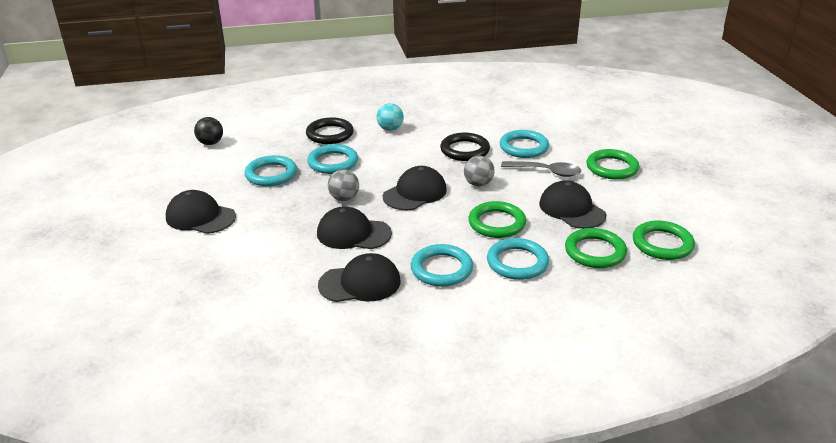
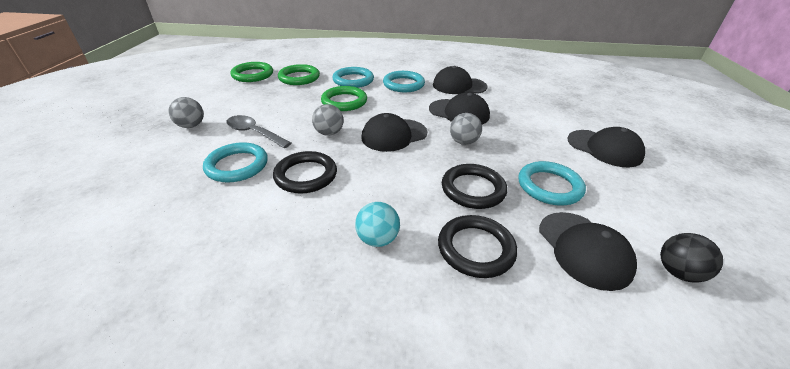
camera: 165 degrees left, 5 degrees up
(333, 162) = (473, 189): turquoise ring -> black ring
(571, 209) = (278, 101): black cap -> black cap (584, 249)
(612, 168) = (191, 126): green ring -> grey ball

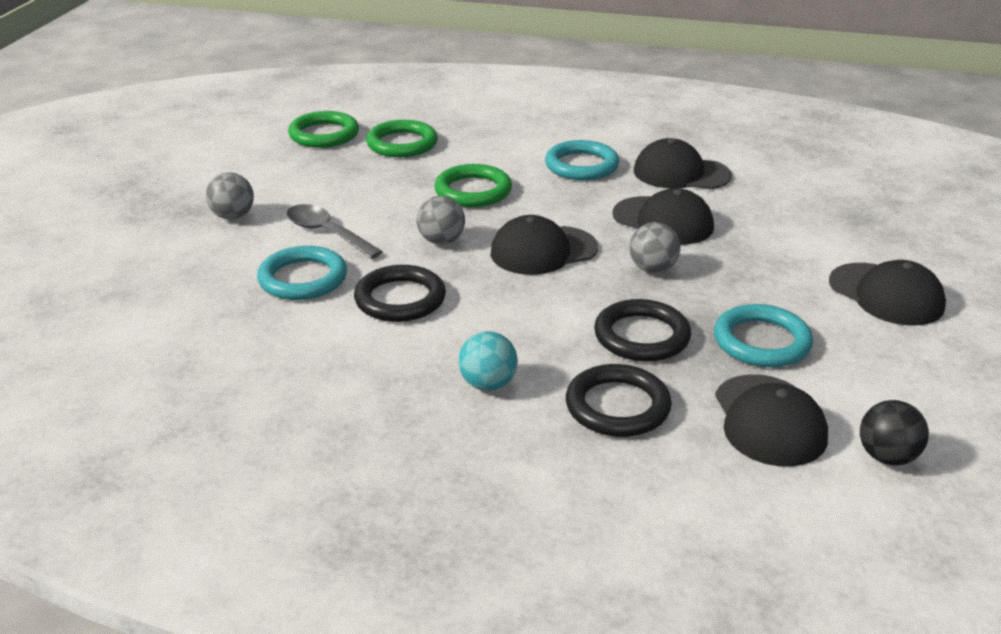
camera: 10 degrees right, 5 degrees down
(353, 80) = (494, 153): turquoise ring -> none

